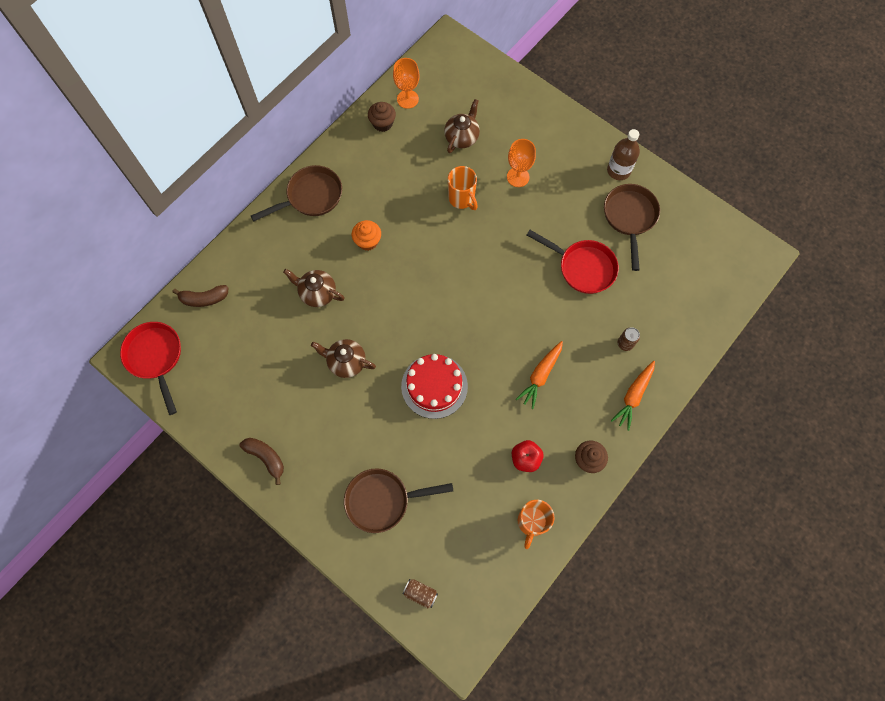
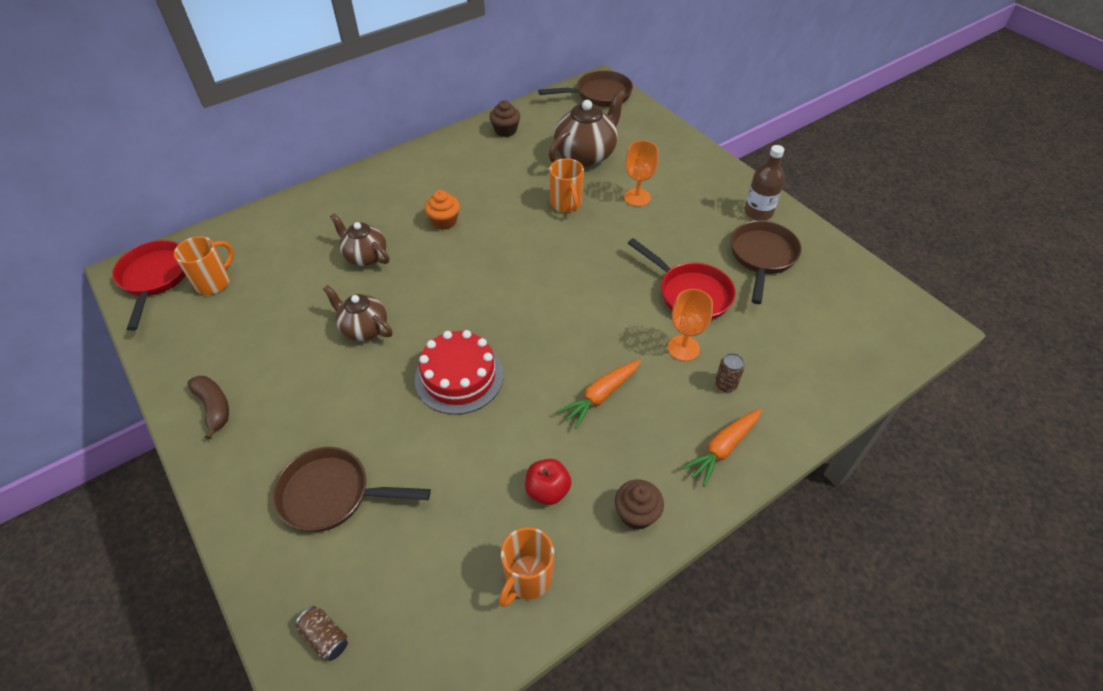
camera: 15 degrees right, 20 degrees down
(204, 299) = (240, 237): brown banana -> none
(207, 349) = (214, 282): none -> orange mug
(311, 196) = (402, 174): brown pan -> brown pan (599, 94)
(407, 99) = (540, 117): orange goblet -> orange goblet (683, 348)
(462, 137) = (586, 155): brown teapot -> brown teapot, size x1.58

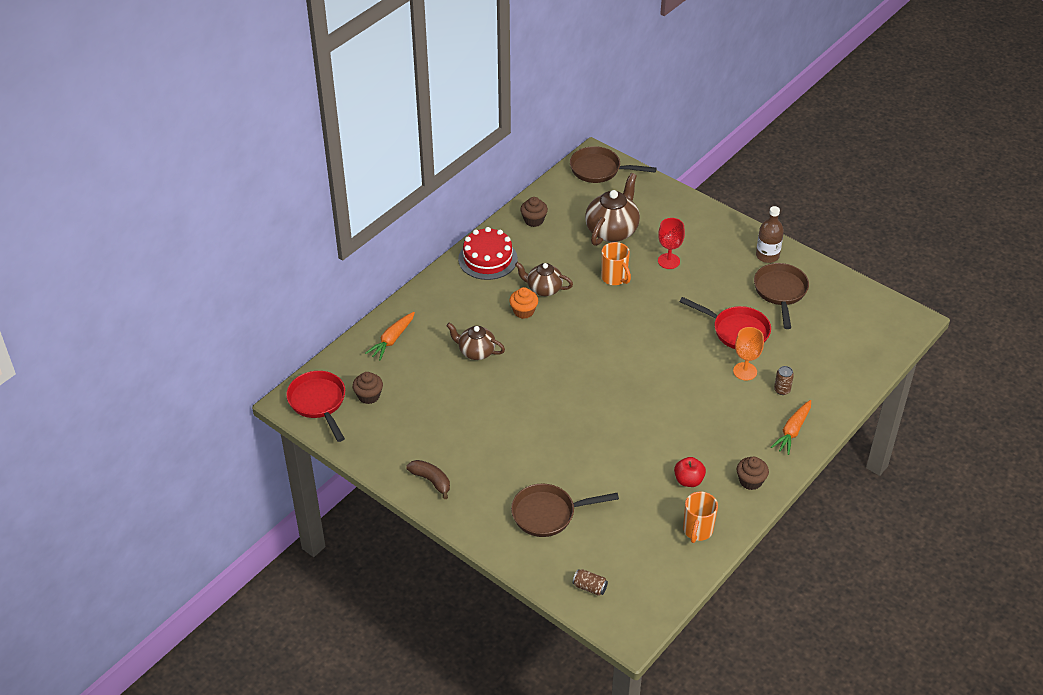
camera: 15 degrees left, 5 degrees down
(214, 282) = (369, 396): orange mug -> brown cupcake
(364, 328) = (507, 405): brown teapot -> brown teapot (543, 289)
(459, 377) = (595, 424): red cake -> red cake (488, 259)
(599, 94) = (599, 170): brown pan -> brown pan turned 135 degrees counterclockwise
(600, 396) = (699, 415): orange carrot -> orange carrot (392, 340)
(637, 197) = (668, 261): orange goblet -> red goblet

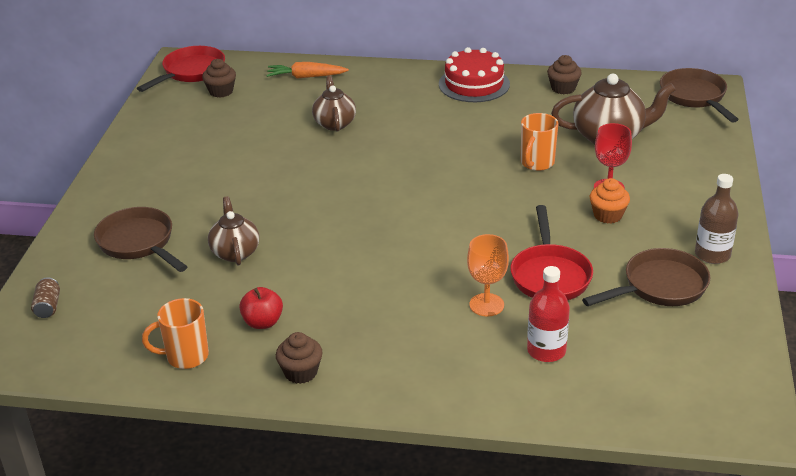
camera: 60 degrees right, 10 degrees down
(431, 481) = (135, 160): brown banana -> none
(523, 311) = (421, 128): orange cupcake -> orange cupcake (607, 215)
(543, 289) = (468, 128): brown teapot -> brown teapot (235, 252)
(782, 390) = (484, 346): brown can -> none
(792, 431) = (419, 380): orange carrot -> none
(803, 366) = (546, 351): none -> red bottle

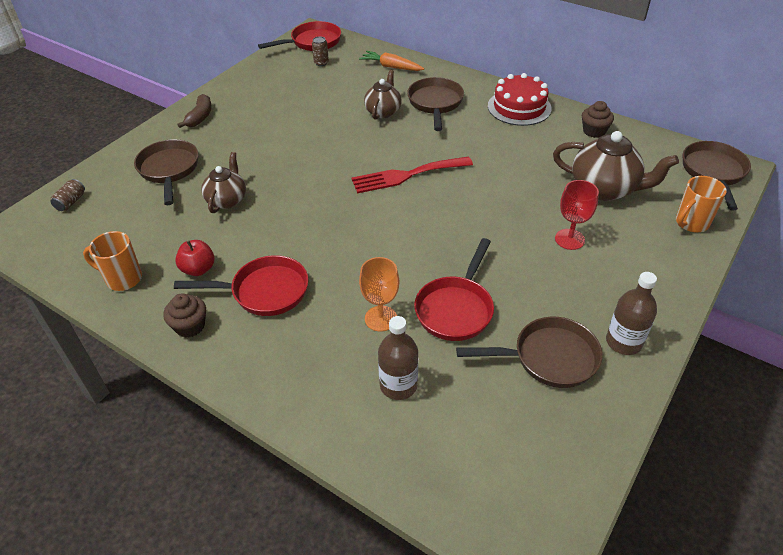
camera: 25 degrees right, 10 degrees up
(125, 181) = (200, 117): none -> brown banana
(221, 91) = (321, 63): brown cupcake -> brown can
(351, 319) = (264, 291): none -> red pan
(384, 102) = (435, 103): none -> brown pan
(410, 176) = (406, 175): none -> red fork
(536, 163) = (521, 195): orange mug -> orange mug (691, 223)
(546, 351) = (398, 385): red bottle -> brown bottle
(607, 215) = (550, 266): orange cupcake -> none

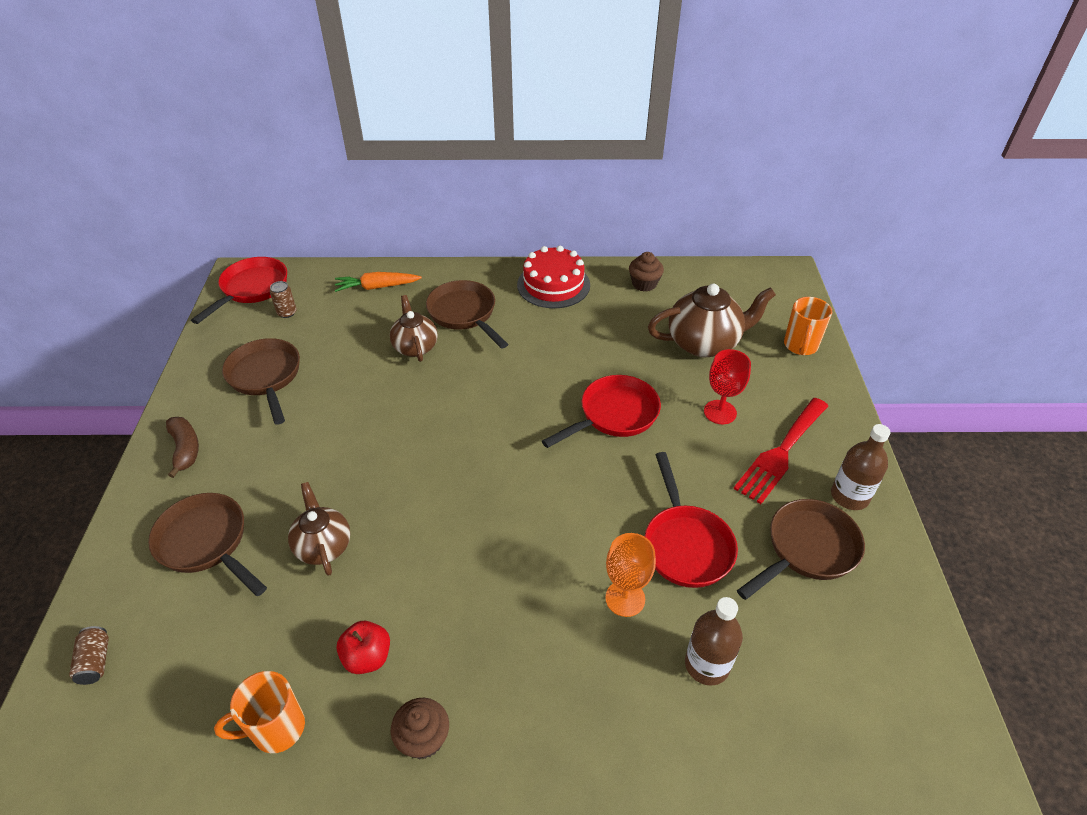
camera: 35 degrees left, 0 degrees up
(264, 291) = (473, 640): red pan -> red pan (614, 415)
(406, 175) = (507, 414): red fork -> red fork (781, 453)
(713, 172) = (775, 286): brown pan -> brown pan (266, 377)

